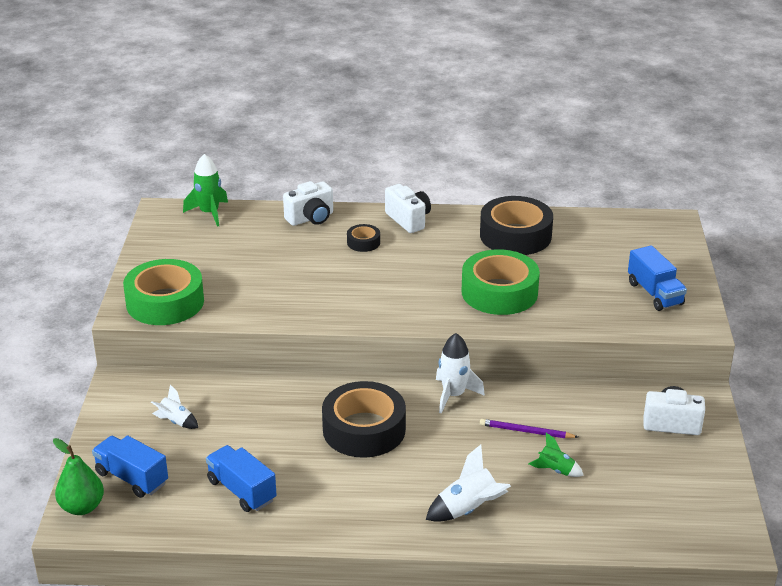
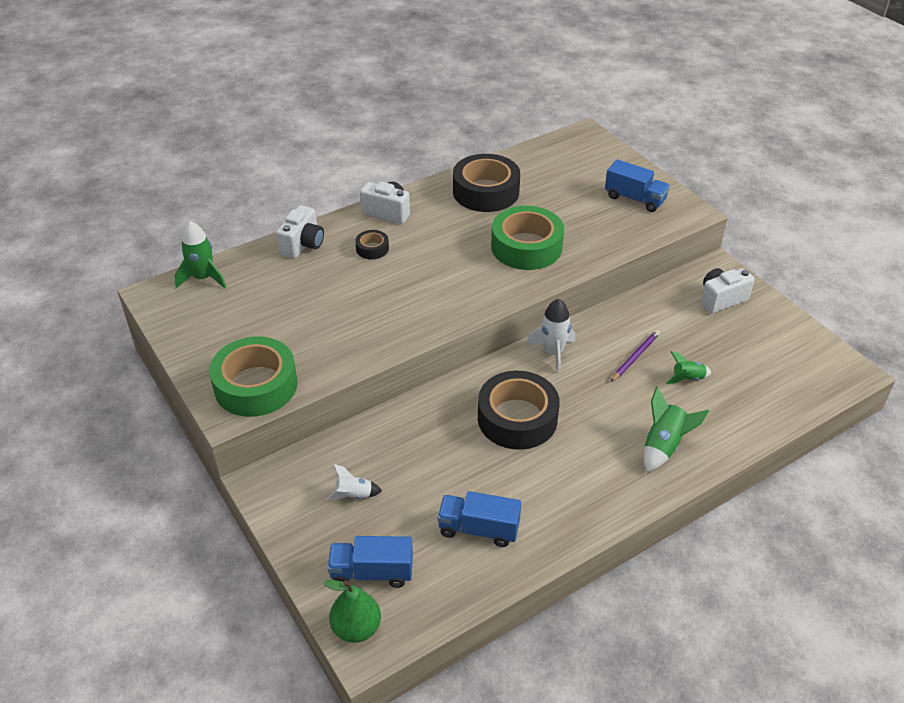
camera: 35 degrees left, 10 degrees up
(468, 510) = (664, 446): white rocket -> green rocket
(526, 431) = (635, 357): purple pencil -> purple pencil turned 150 degrees clockwise

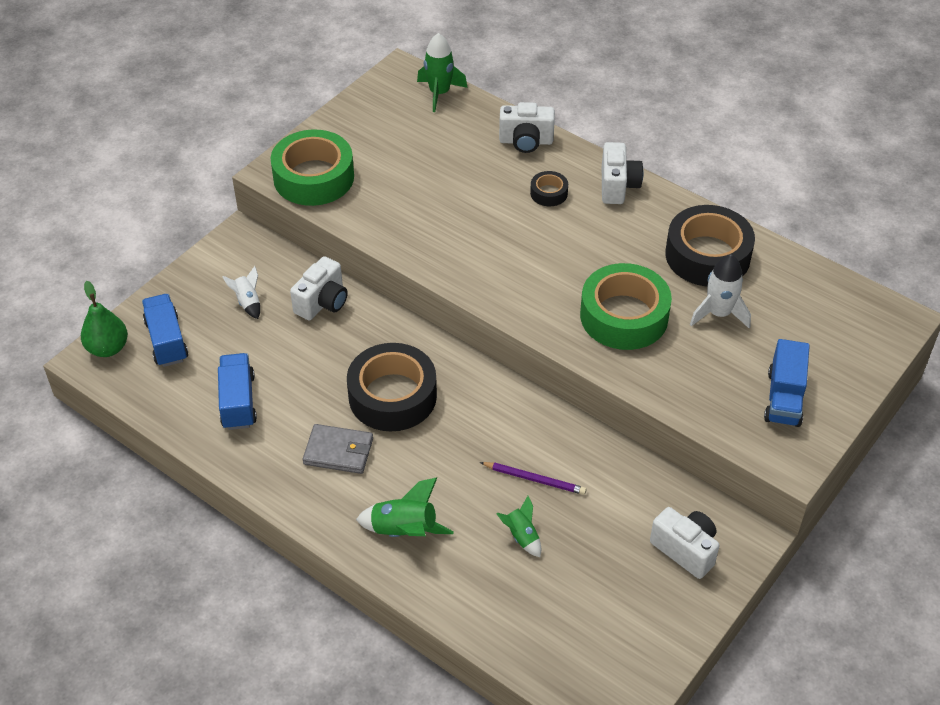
camera: 70 degrees right, 5 degrees up
(384, 440) = (322, 302): none -> white camera
(553, 352) = (505, 403): white rocket -> white rocket (719, 313)
(565, 469) = (338, 451): none -> grey wallet

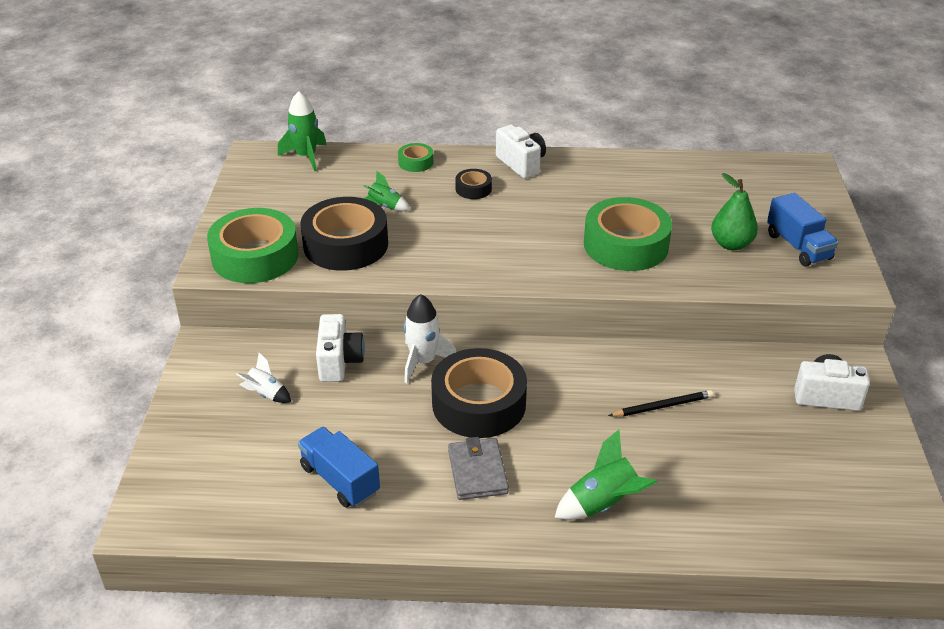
camera: 35 degrees left, 10 degrees down
(108, 348) = (154, 501): green pear -> green pear (731, 244)
(166, 341) = (213, 464): blue truck -> none
(338, 451) = (477, 472): grey wallet -> grey wallet turned 75 degrees counterclockwise
(521, 536) = (700, 454): green rocket -> green rocket (385, 206)
(526, 141) = (416, 162): white camera -> green tape
(534, 479) = (662, 406): purple pencil -> black pencil
(707, 255) = (638, 181): black tape -> black tape (346, 244)
(719, 313) = (690, 214): white rocket -> white rocket (423, 362)

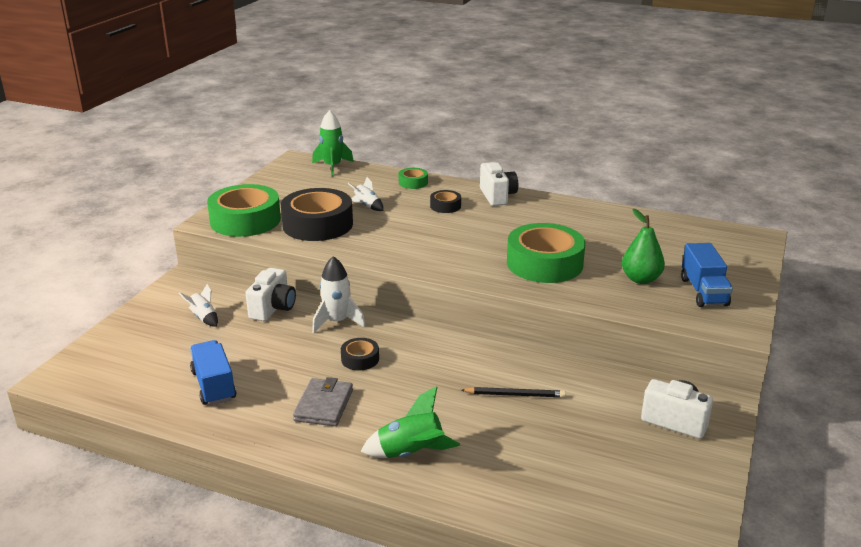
camera: 20 degrees right, 10 degrees down
(385, 206) = (367, 206): green rocket -> white rocket
(479, 403) = (360, 359): black tape -> black tape, size x0.46

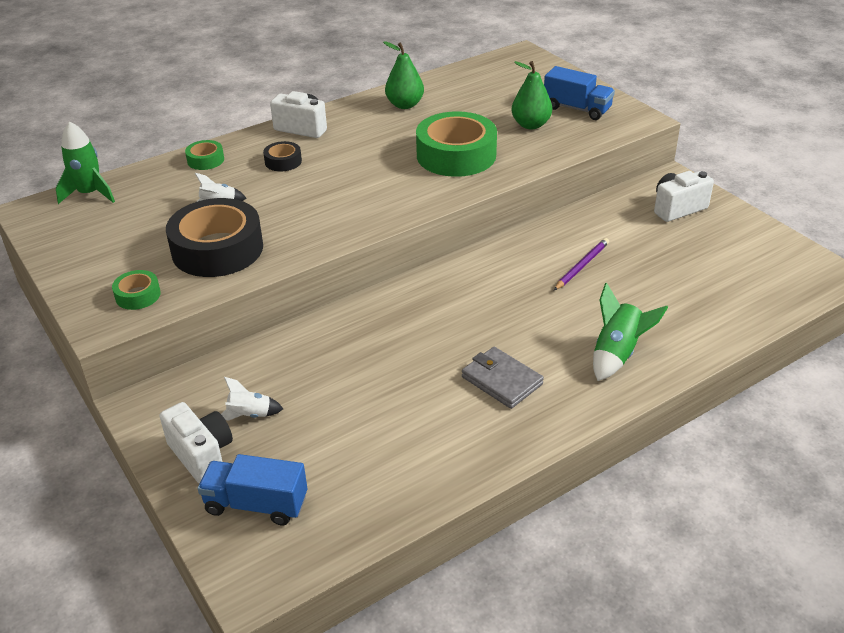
camera: 55 degrees left, 10 degrees up
(214, 385) = (397, 447): blue truck -> blue truck (256, 504)
(245, 220) = (138, 295): green tape -> green tape, size x0.46
(273, 308) = (289, 356): white camera -> white camera (201, 455)
(337, 322) = (364, 321): white rocket -> none
(360, 359) = (445, 330): black tape -> none
(515, 394) = (581, 266): black pencil -> purple pencil
(587, 219) = (405, 105): none -> green pear

